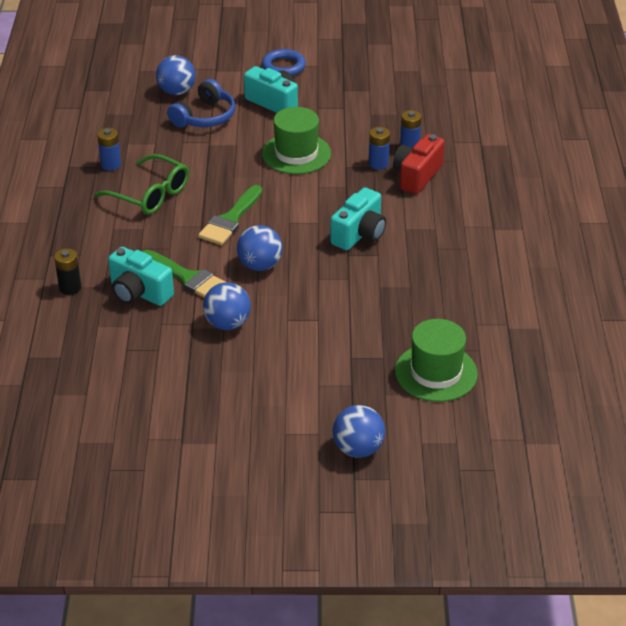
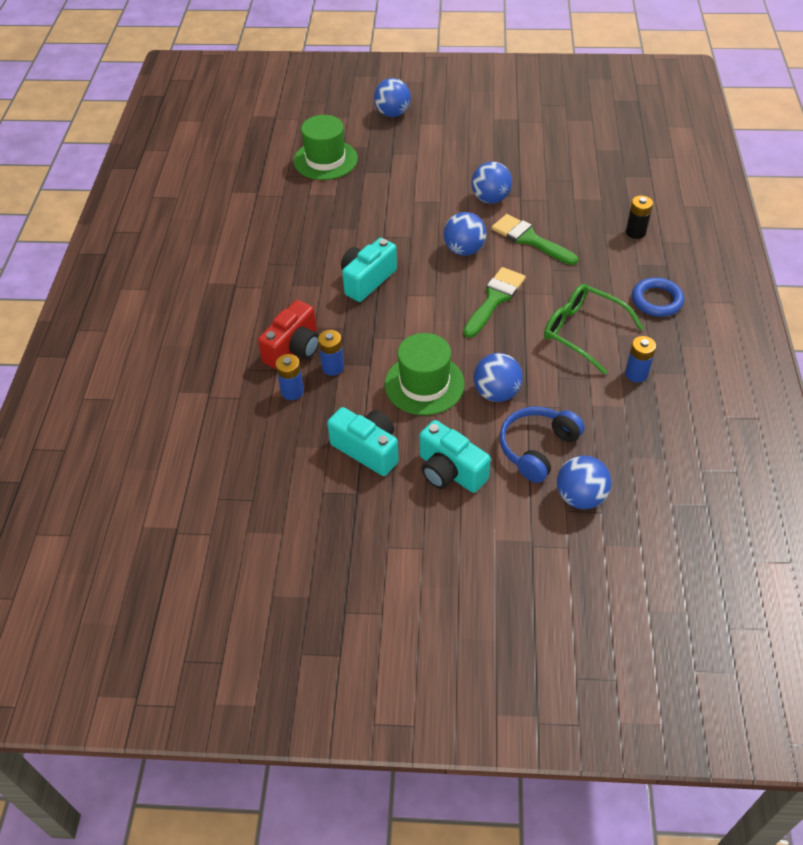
camera: 175 degrees left, 10 degrees up
(139, 293) = (571, 226): turquoise camera -> turquoise camera (367, 449)
(234, 149) = (496, 393): none -> blue ball
(283, 66) = (435, 546): blue ring -> blue ring (656, 300)

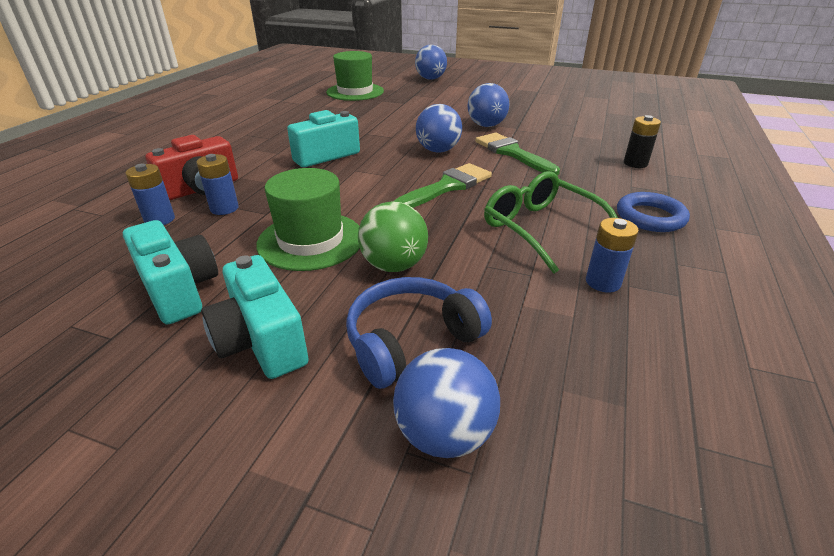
camera: 15 degrees right, 15 degrees down
(496, 393) = (394, 265): blue ball -> green ball

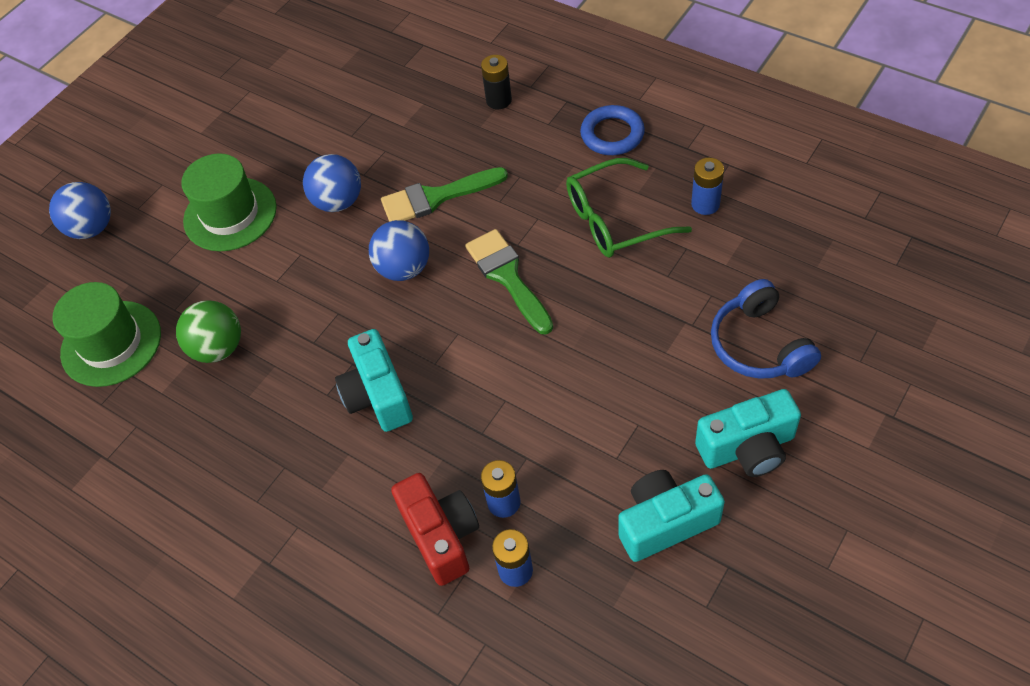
camera: 70 degrees left, 20 degrees up
(311, 240) = (596, 412): green hat -> green hat (230, 214)
(394, 265) = (655, 345): green ball -> green ball (218, 348)
(444, 434) = (848, 338): blue ball -> none

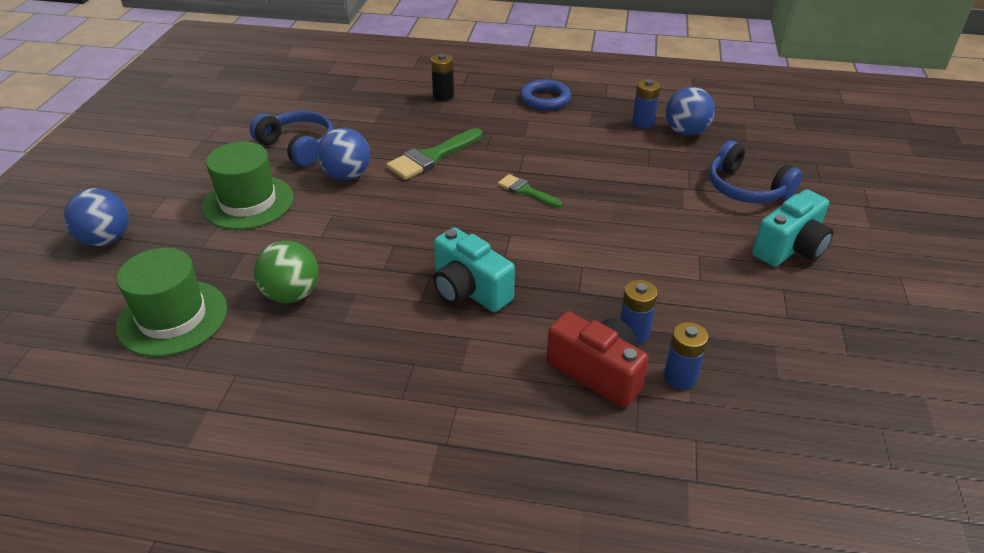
camera: 30 degrees left, 15 degrees down
(309, 145) = (297, 147): none -> blue headphones
(404, 268) = (434, 204): blue ball -> blue ball (686, 132)
(507, 277) = (526, 191): green brush -> green brush, size x0.60
(615, 220) = (584, 143): green glasses -> none
(665, 523) = (771, 309): turquoise camera -> none

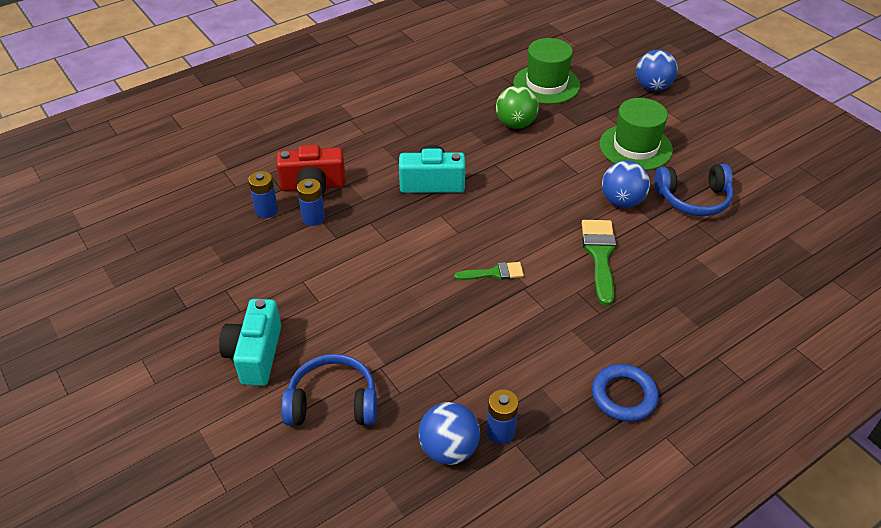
camera: 135 degrees right, 5 degrees up
(443, 95) = (704, 328): black battery -> none

